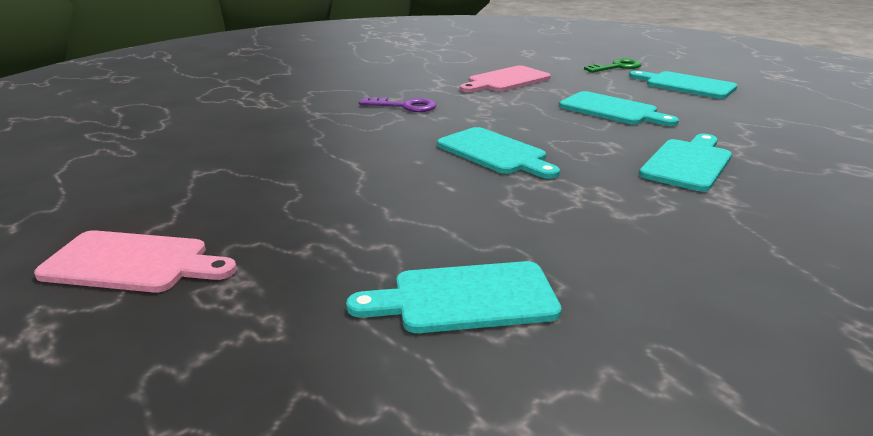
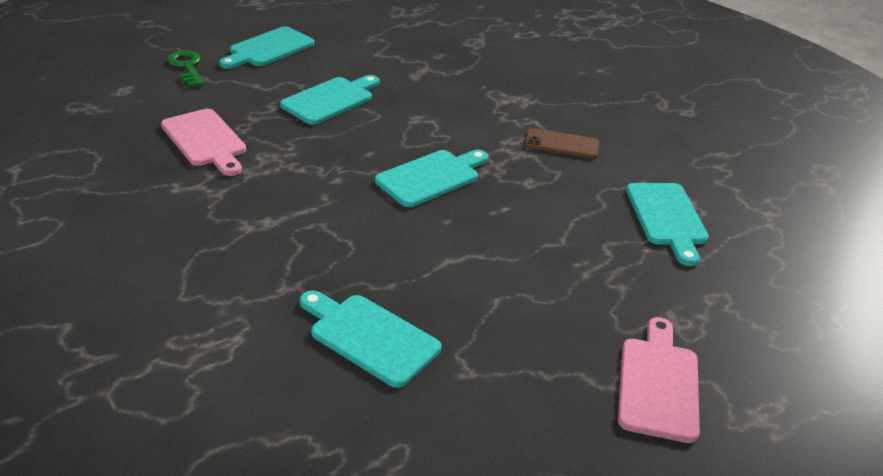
camera: 90 degrees left, 10 degrees up
(404, 106) = (280, 219): purple key -> none
(622, 223) = (561, 144): none -> brown phone
(688, 163) = (461, 96): turquoise cutting board -> turquoise cutting board (370, 337)

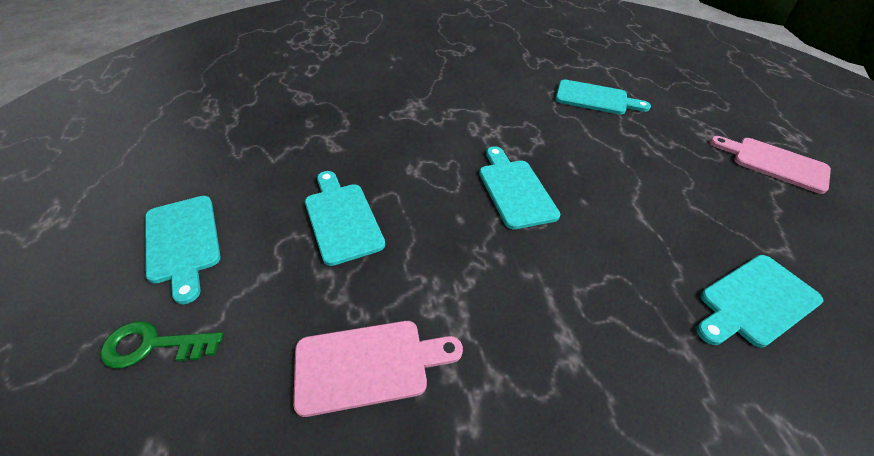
camera: 65 degrees left, 10 degrees up
(561, 144) = (490, 108): brown phone -> none

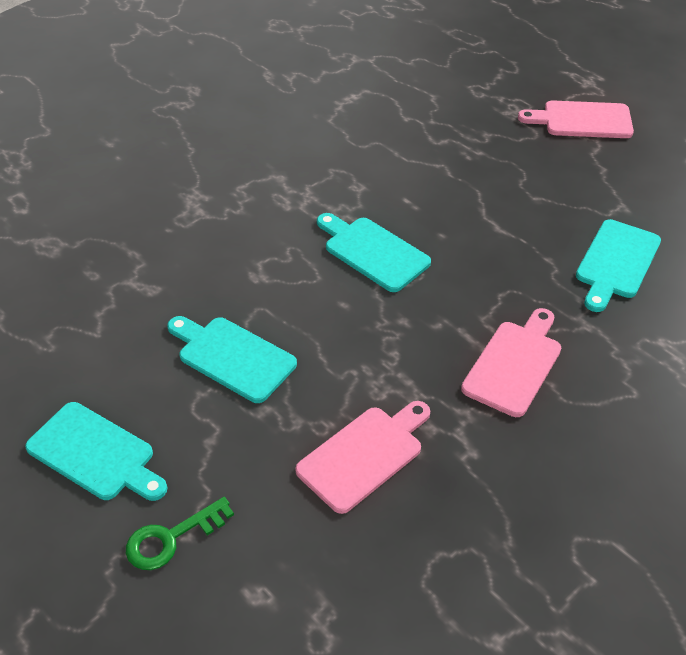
camera: 30 degrees left, 0 degrees up
(581, 353) = (514, 364): none -> pink cutting board
(595, 98) = (383, 109): turquoise cutting board -> none

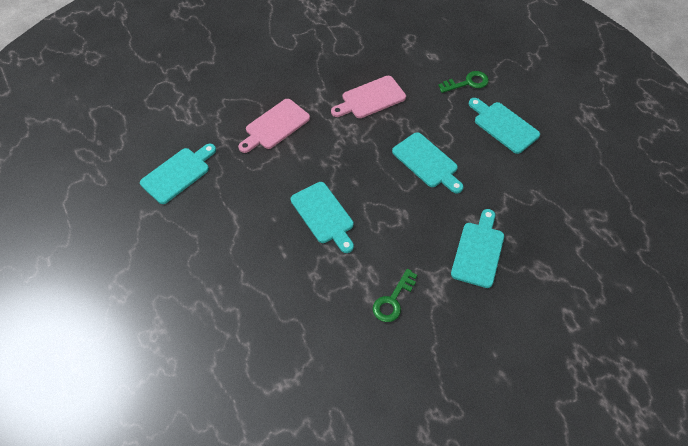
camera: 165 degrees left, 10 degrees up
(139, 251) = (478, 251): none -> turquoise cutting board
(249, 181) = (393, 300): none -> green key
(582, 120) = (109, 305): pink cutting board -> none

